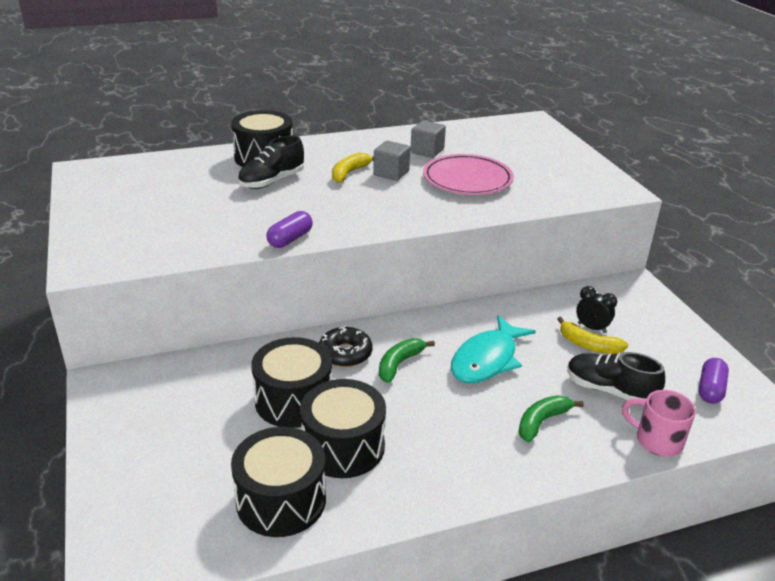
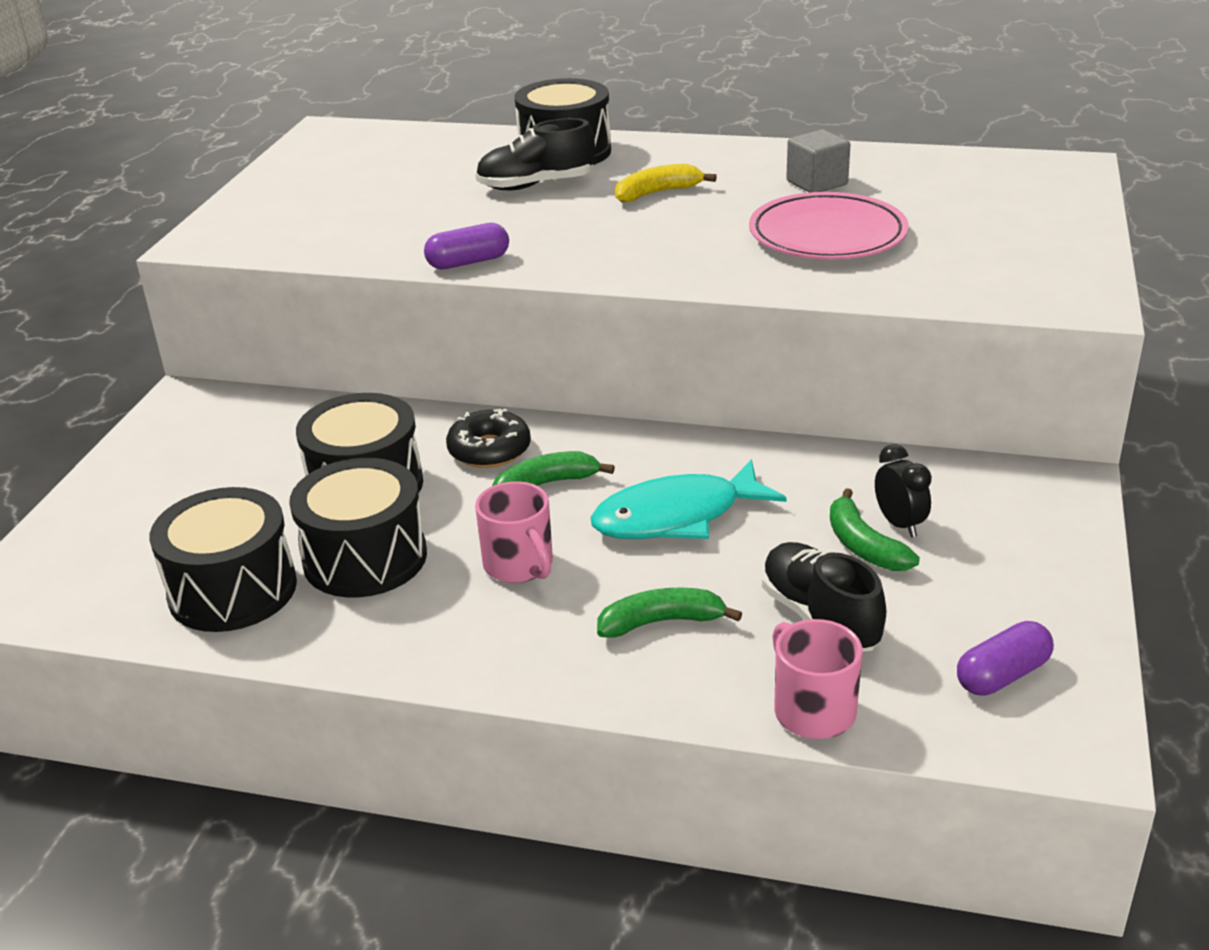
camera: 35 degrees right, 0 degrees up
(391, 173) = (719, 204): grey cube -> none
(436, 417) = (520, 565): none -> pink mug
(588, 345) = (863, 546): yellow banana -> green banana

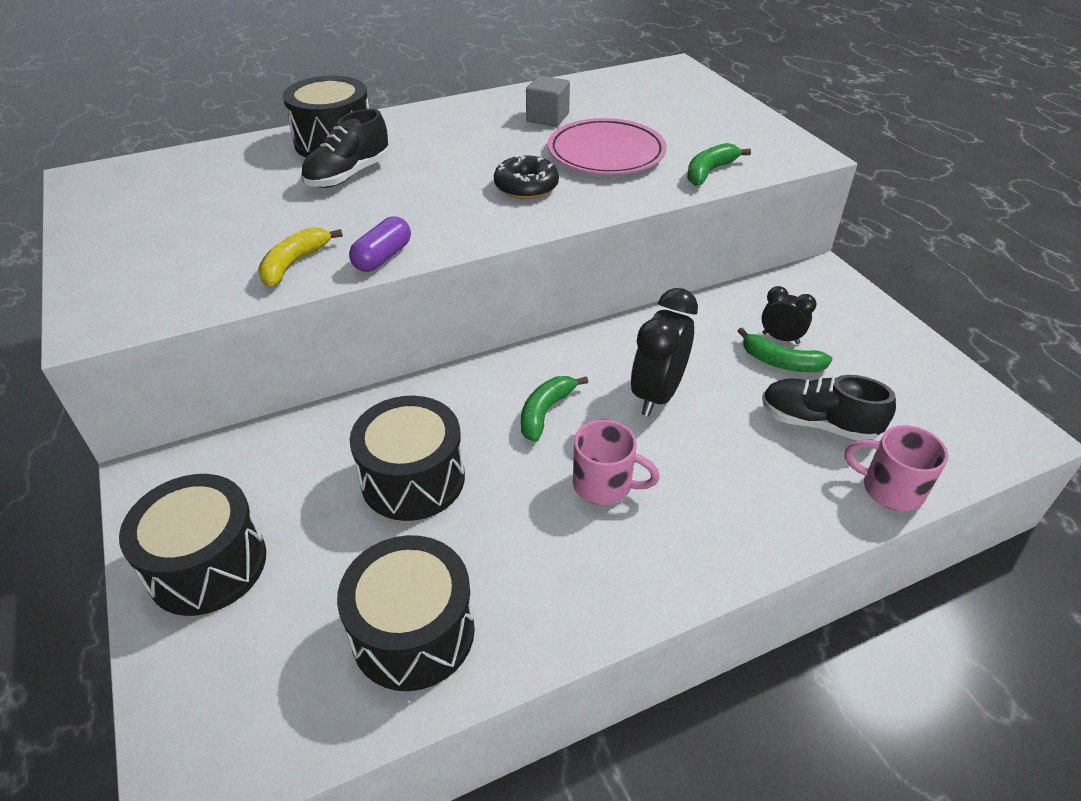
camera: 40 degrees left, 10 degrees up
(365, 558) = (487, 541): black drum -> black drum (207, 564)
(489, 450) = (473, 404): black donut -> black donut (526, 187)
(657, 193) = (451, 155): yellow banana -> yellow banana (294, 263)
(661, 622) = (740, 477): green banana -> green banana (709, 171)
(677, 516) = (657, 395): turquoise fish -> black clock
(1002, 675) = (941, 409): purple capsule -> none

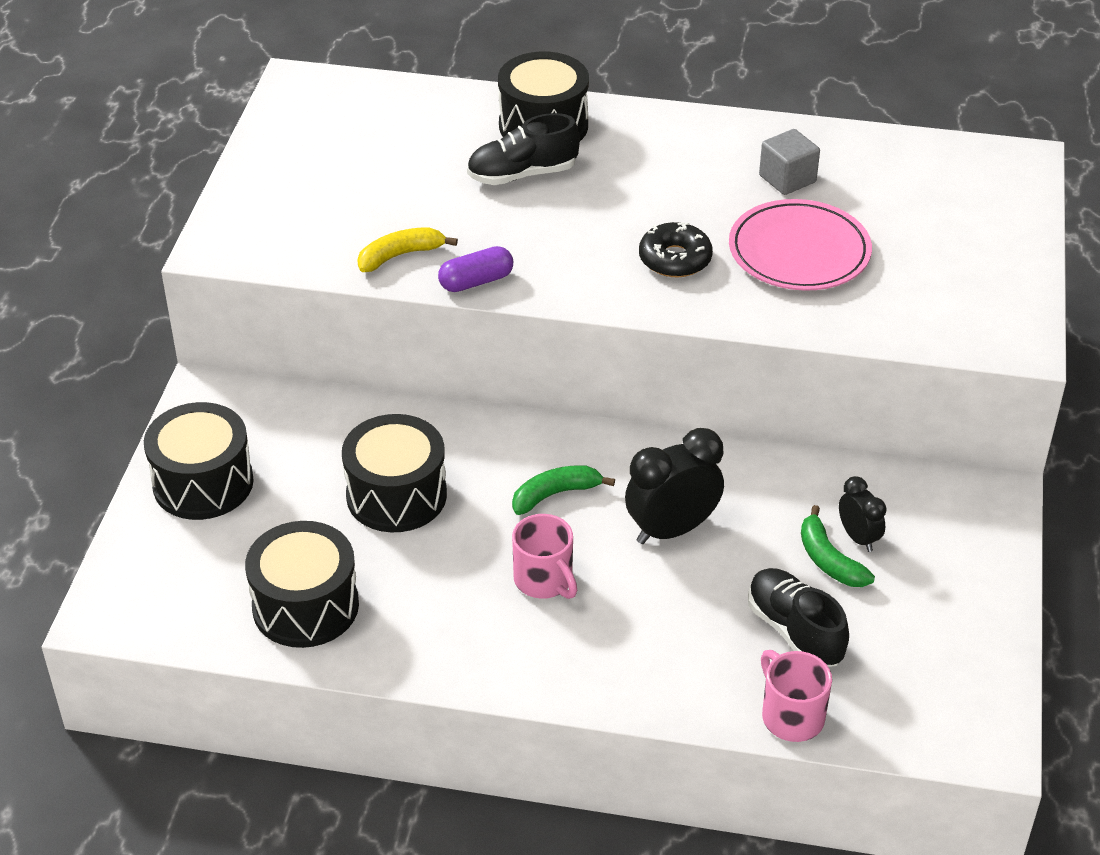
camera: 35 degrees right, 0 degrees up
(709, 171) = (881, 321): green banana -> none

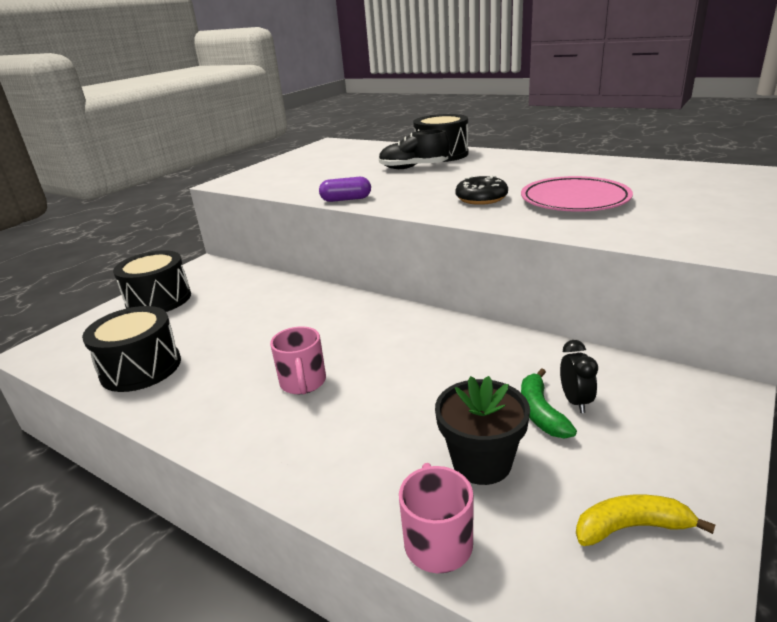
camera: 25 degrees right, 15 degrees down
(396, 495) = (254, 320): black drum -> none
(400, 255) = (314, 189): yellow banana -> yellow banana (631, 527)
(555, 494) = (352, 335): green banana -> none
(671, 529) = (419, 368): black clock -> none
(787, 179) = (583, 174): grey cube -> none
(794, 631) = (481, 462): black shoe -> black flower pot

